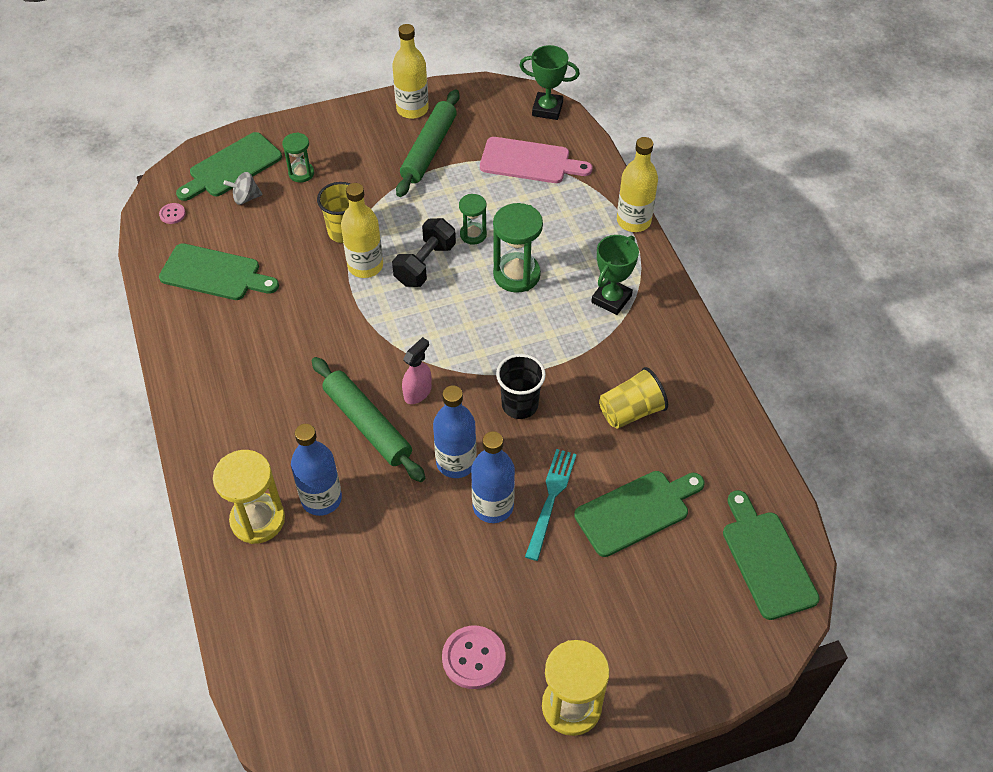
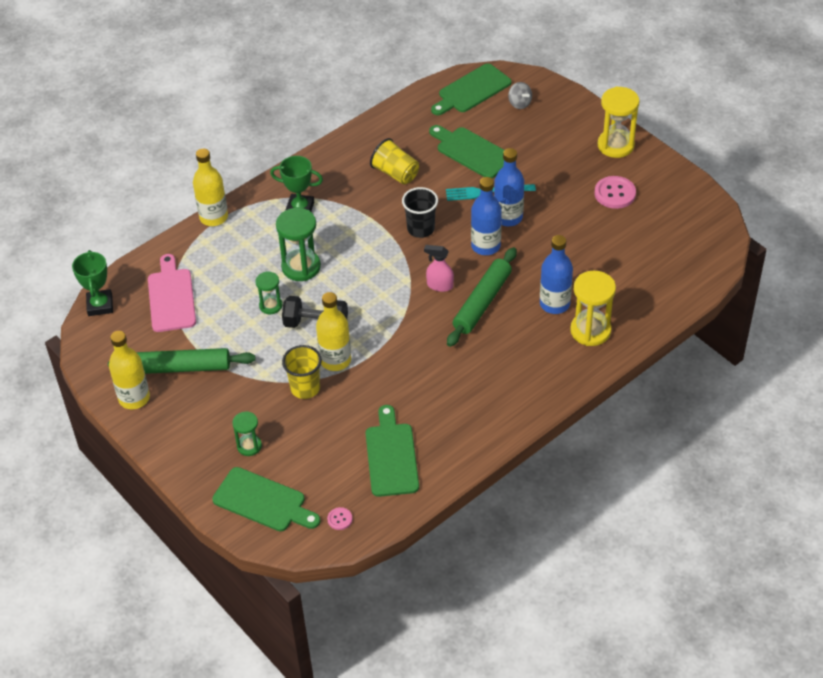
camera: 110 degrees left, 5 degrees down
(246, 198) = (296, 473): grey spinning top -> grey spinning top (519, 103)

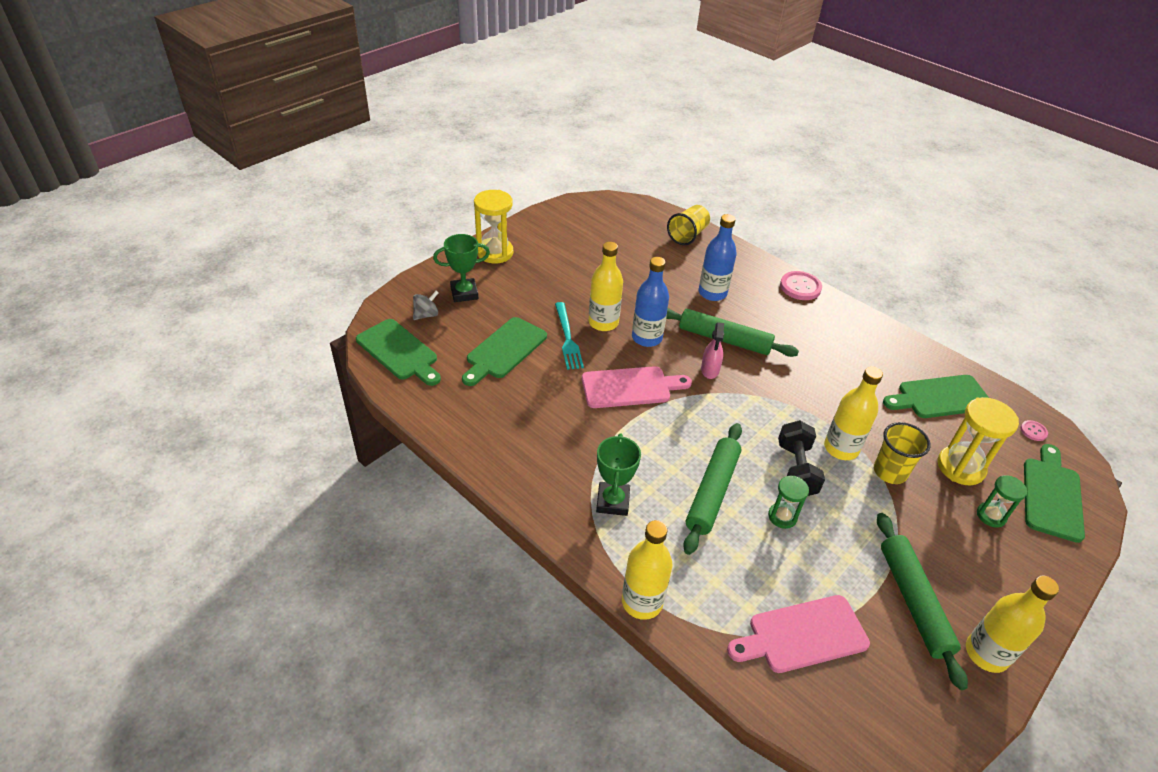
camera: 100 degrees left, 5 degrees down
(100, 305) = (848, 735): green trophy -> green trophy (464, 293)
(301, 267) = (712, 492): green hourglass -> green rolling pin
(395, 173) = (542, 412): yellow cup -> yellow cup (688, 235)
(421, 229) = (630, 387): black cup -> pink cutting board
(508, 217) = (603, 322): blue bottle -> yellow bottle
(590, 331) = (738, 273): yellow hourglass -> yellow hourglass (960, 467)
(615, 193) = (562, 255): pink button -> pink button (800, 287)

